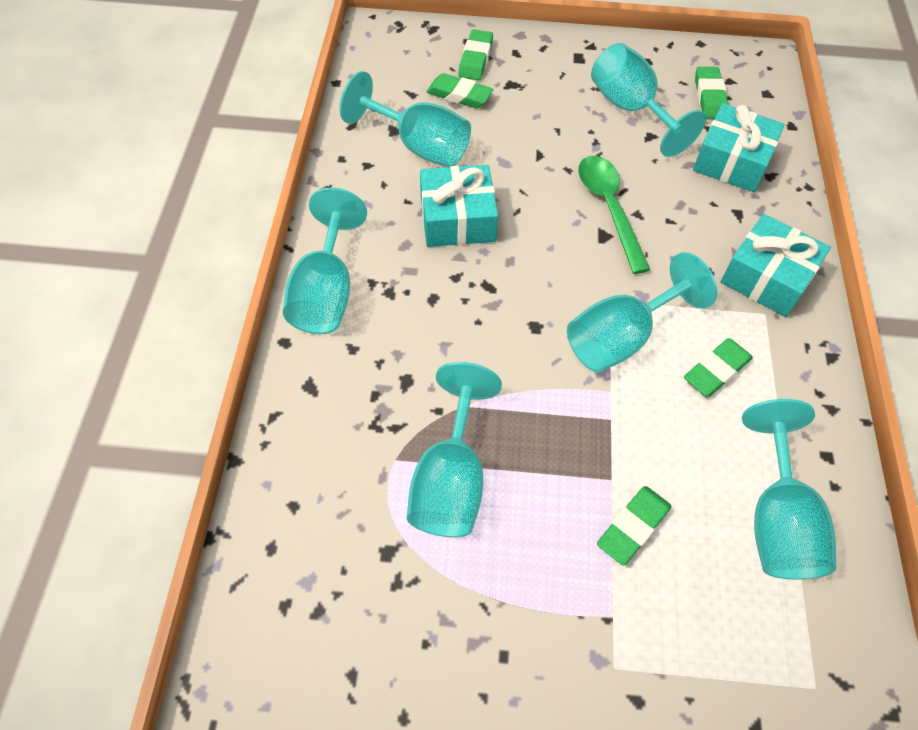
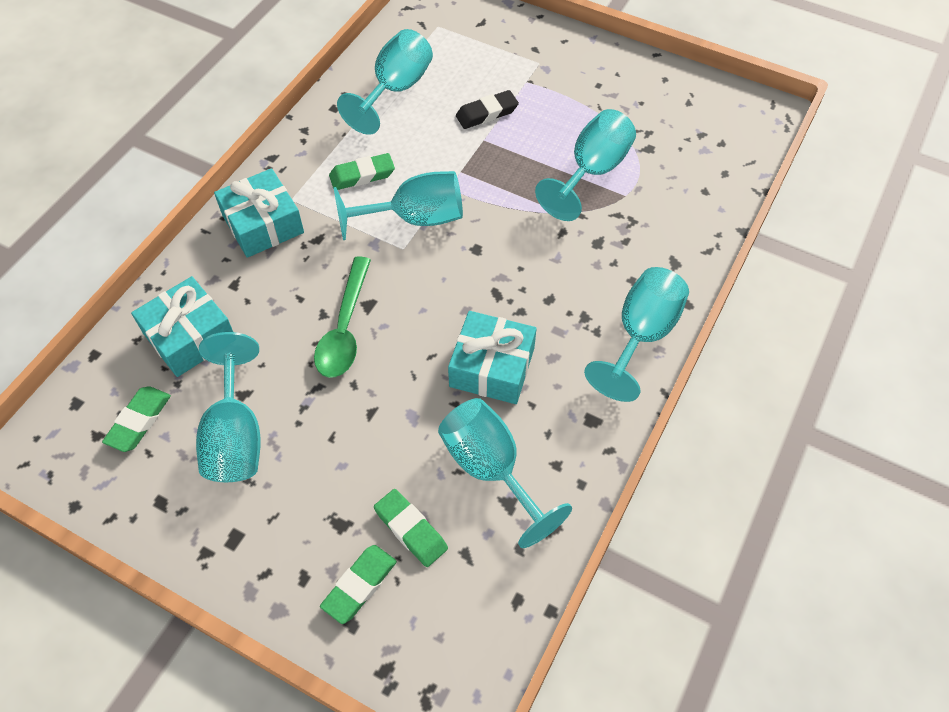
camera: 155 degrees left, 0 degrees up
(633, 527) = (487, 113): green eraser -> black eraser

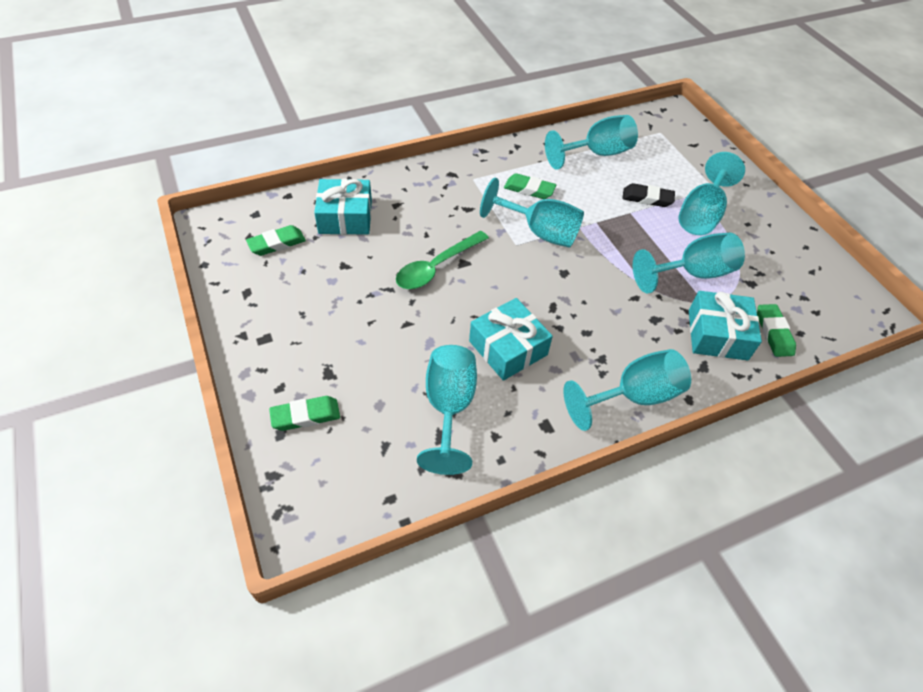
camera: 35 degrees right, 5 degrees down
(235, 436) = (318, 285): turquoise goblet -> turquoise goblet (701, 215)
(263, 224) = (443, 182): turquoise gift -> turquoise gift (717, 335)
(411, 530) = (365, 407): green eraser -> green eraser (773, 333)

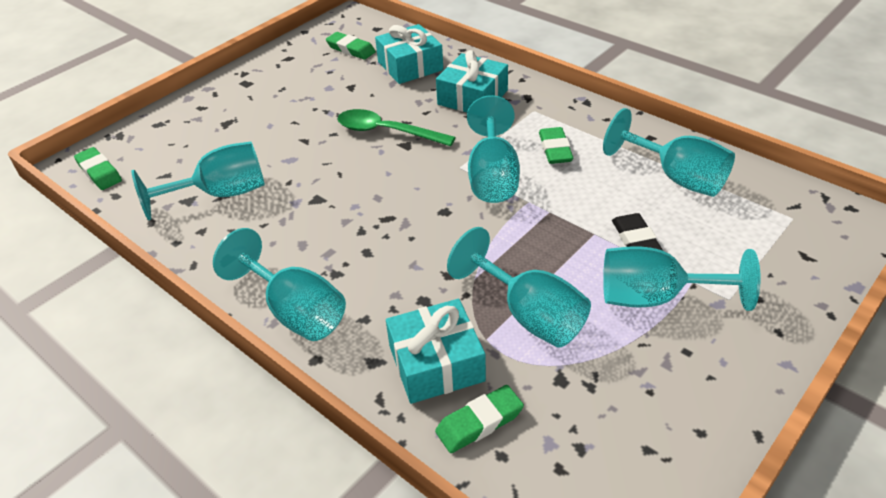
camera: 70 degrees right, 10 degrees down
(306, 416) = (179, 128): green eraser -> green eraser (99, 172)
(508, 348) = (311, 206): turquoise gift -> turquoise gift (472, 97)

